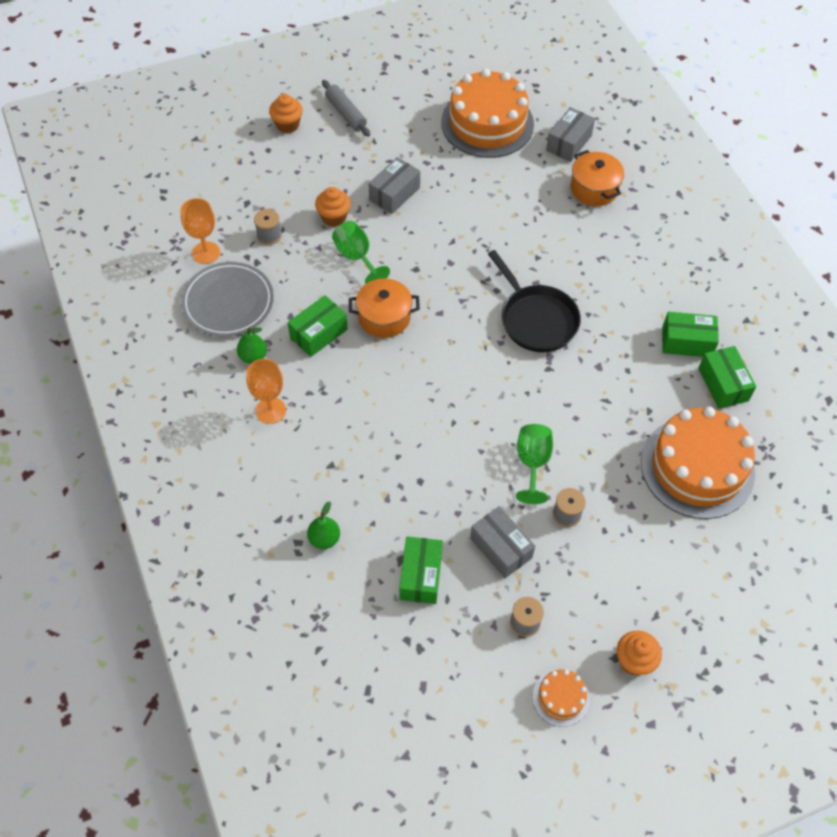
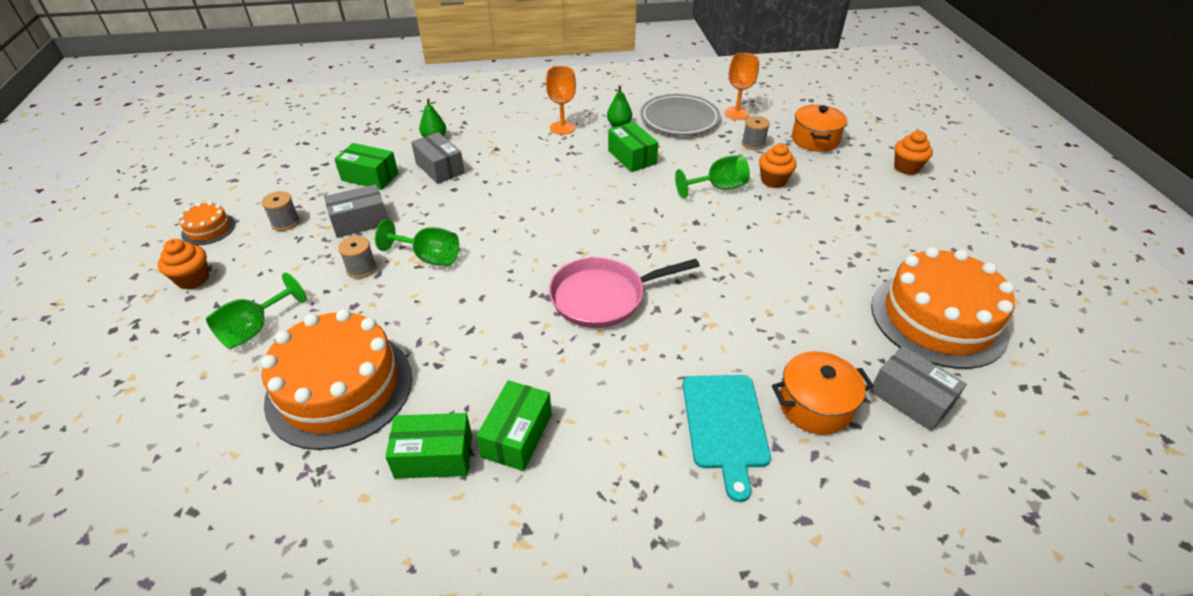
camera: 105 degrees right, 15 degrees down
(345, 113) = (932, 206): grey rolling pin -> none
(384, 317) = (638, 194): orange pot -> orange pot (815, 140)
(394, 194) = (806, 223): grey box -> grey box (440, 168)
(536, 319) = (603, 297): black pan -> pink pan
(629, 233) = (725, 425): none -> turquoise cutting board
(668, 564) = (255, 329): none -> green goblet

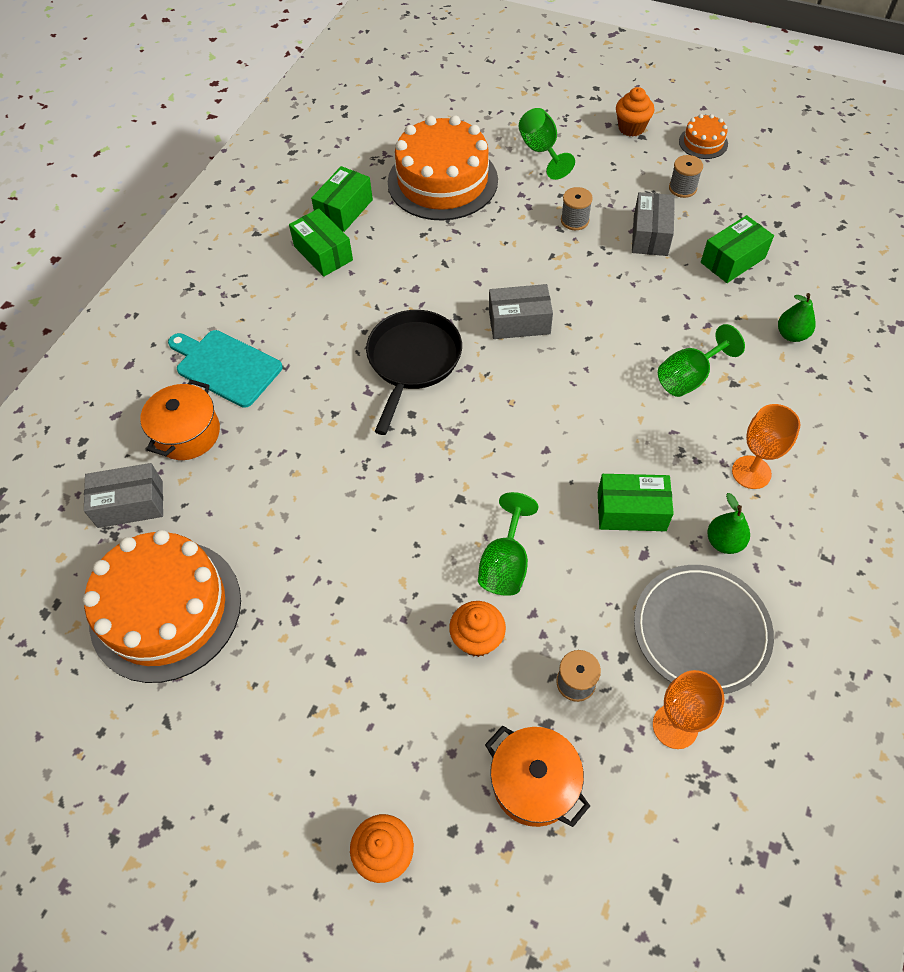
camera: 125 degrees right, 15 degrees up
(429, 257) = (559, 265): green goblet -> green goblet (689, 377)
(440, 168) = (717, 319): grey box -> grey box (519, 322)
(603, 297) = (413, 361): pink pan -> black pan

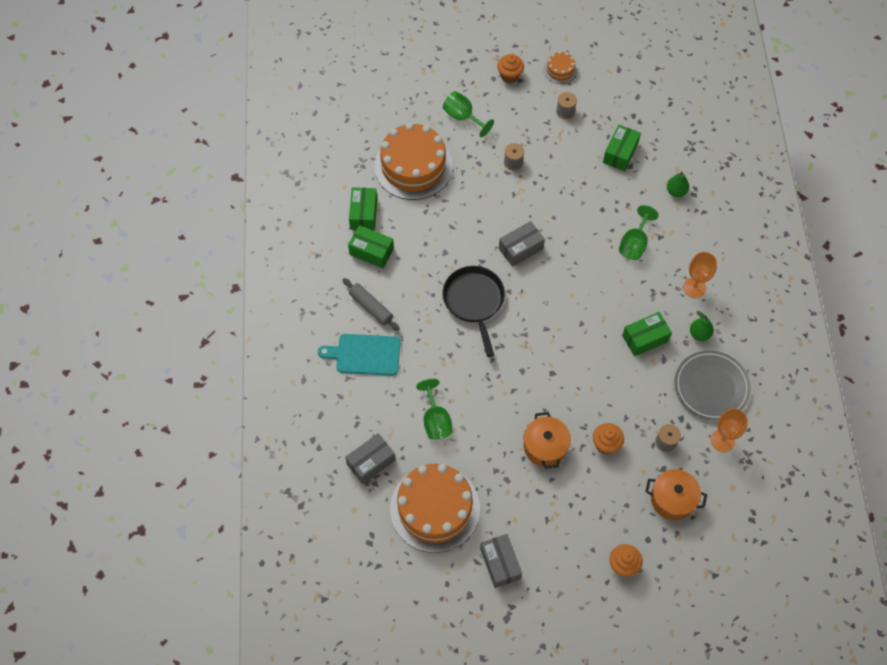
camera: 30 degrees left, 5 degrees up
(187, 433) = (372, 406): orange pot -> orange pot (545, 446)
(275, 315) = (371, 307): none -> grey rolling pin
(505, 563) = (597, 398): green goblet -> green goblet (435, 420)
(650, 235) = (564, 155): grey box -> grey box (500, 564)

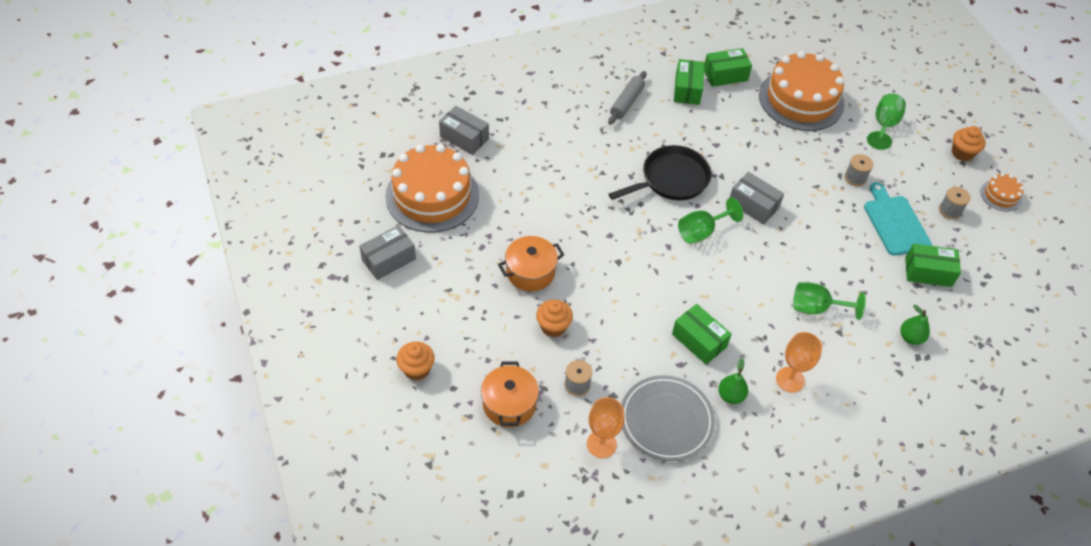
camera: 70 degrees right, 10 degrees down
(365, 355) = (574, 109): turquoise cutting board -> turquoise cutting board (895, 223)
(435, 420) = (526, 176): green goblet -> green goblet (702, 231)

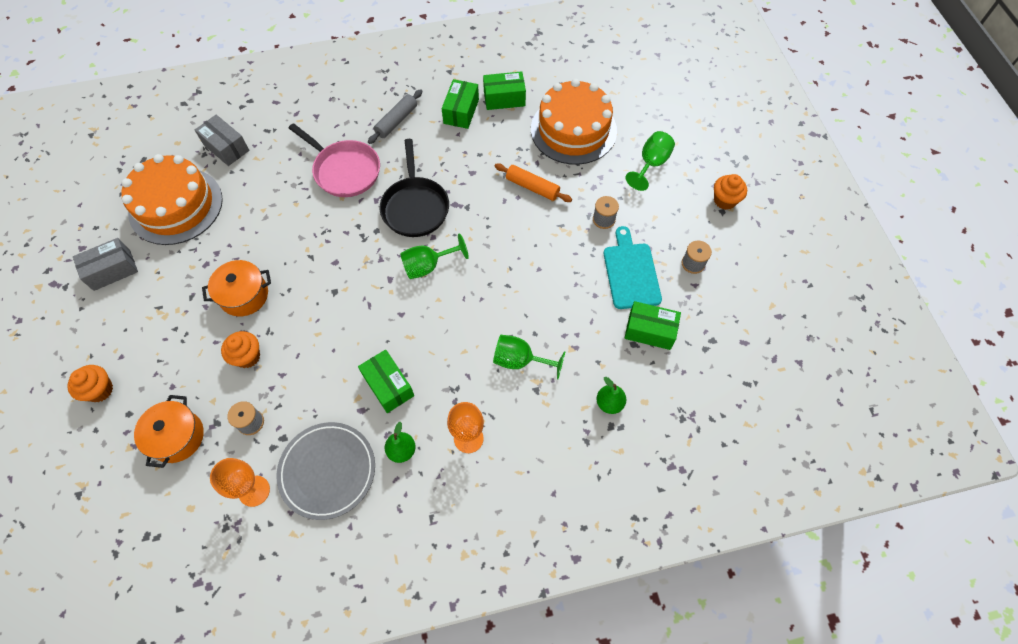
camera: 10 degrees right, 10 degrees up
(590, 151) = (344, 170): none -> pink pan
(671, 179) = (415, 207): black pan -> black pan turned 105 degrees clockwise
(753, 205) = (489, 241): grey box -> none
(778, 154) = (532, 187): none -> orange rolling pin
(1001, 195) = (752, 251): orange cake -> none

